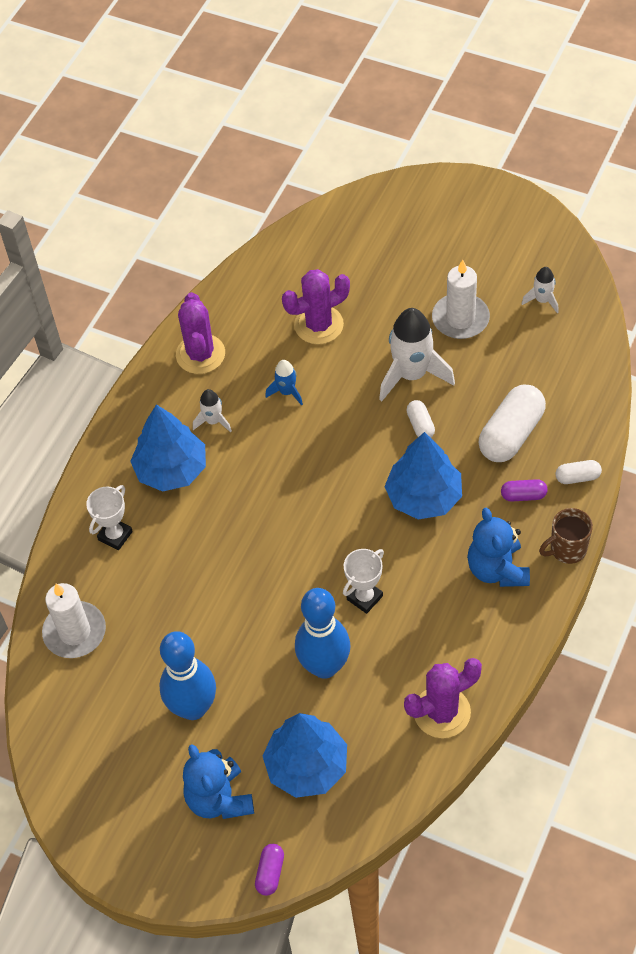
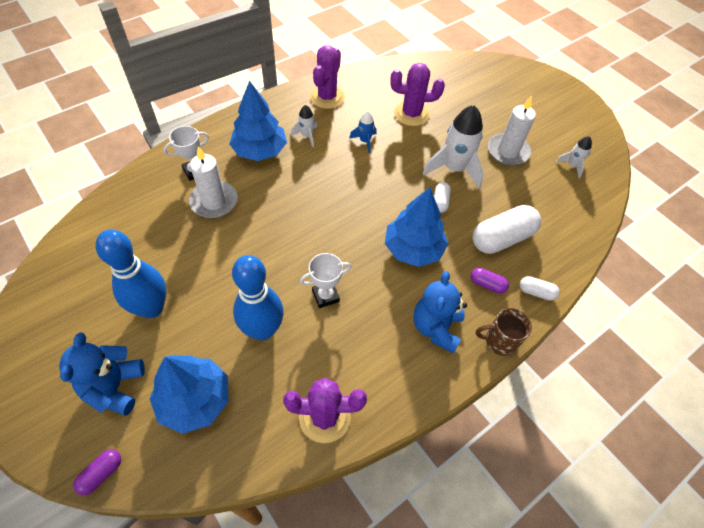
camera: 20 degrees right, 0 degrees up
(75, 632) = (121, 216): white candle -> white candle (214, 201)

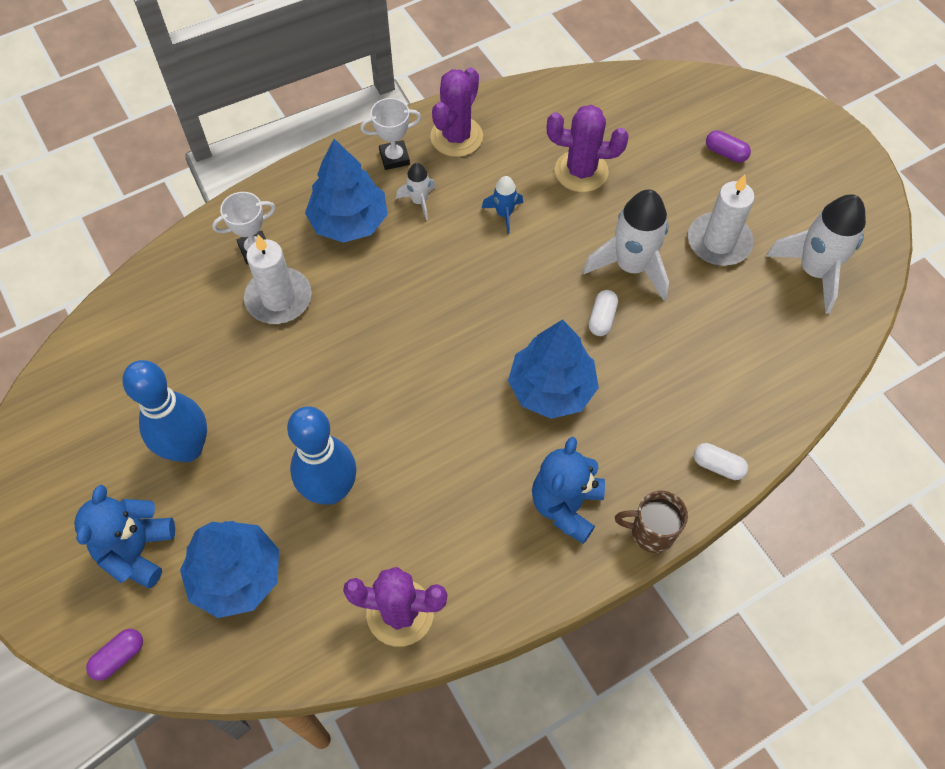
camera: 10 degrees right, 5 degrees up
(325, 296) = (419, 449): white trophy -> white trophy (394, 158)
(487, 284) = (649, 449): purple capsule -> purple capsule (725, 153)
(502, 238) = (683, 381): white capsule -> none
(572, 165) = (814, 271): white rocket -> white rocket, size x1.99

